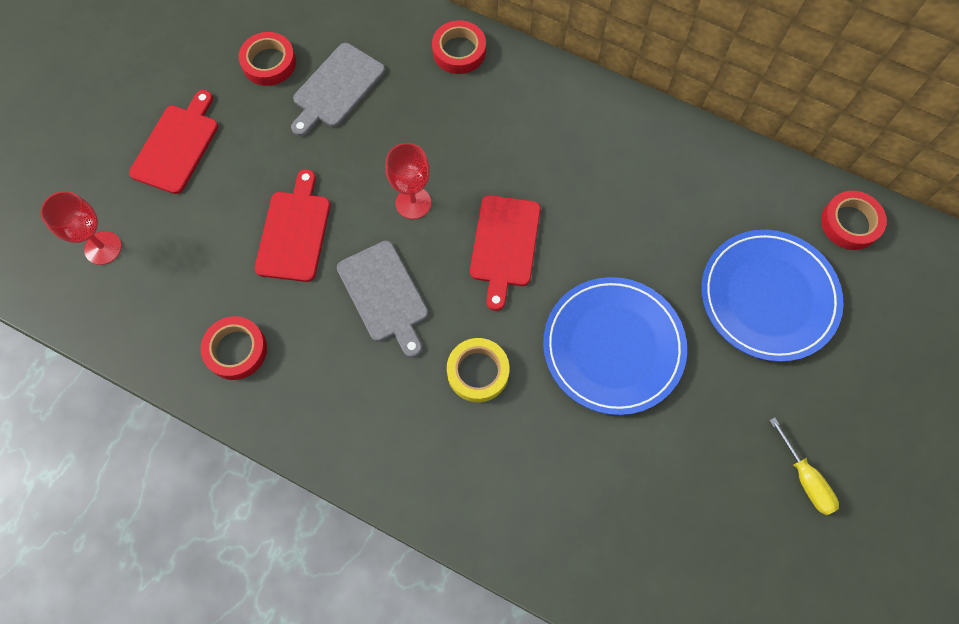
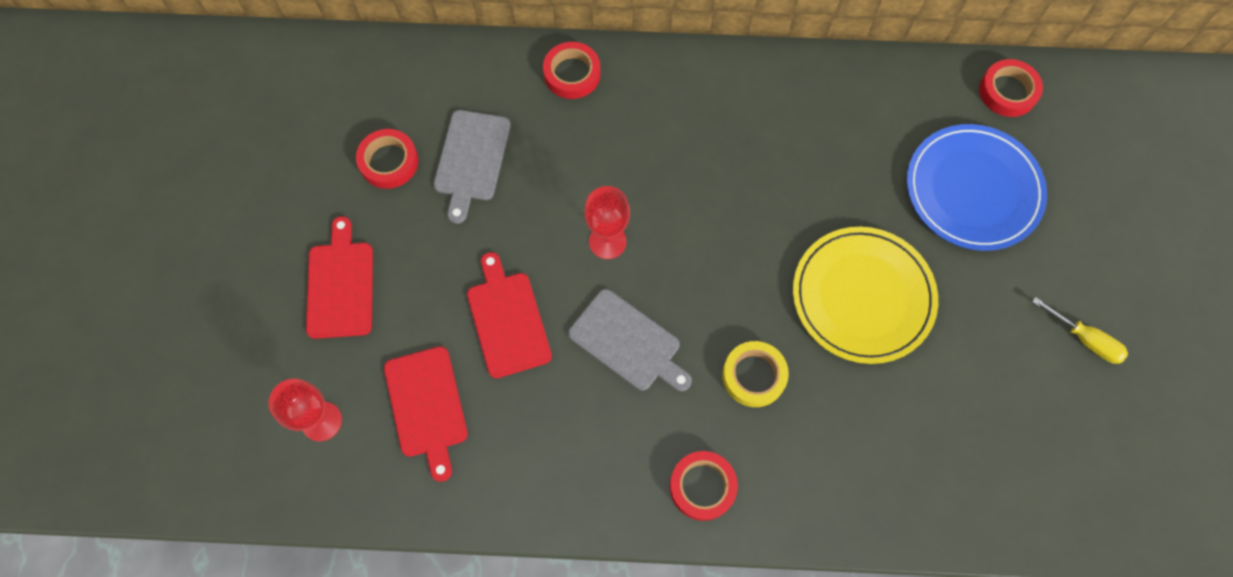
camera: 25 degrees left, 0 degrees up
(236, 350) = (513, 461): red tape -> red tape (702, 486)
(504, 245) = (715, 245): red cutting board -> red cutting board (426, 406)
(613, 347) = (862, 296): blue plate -> yellow plate

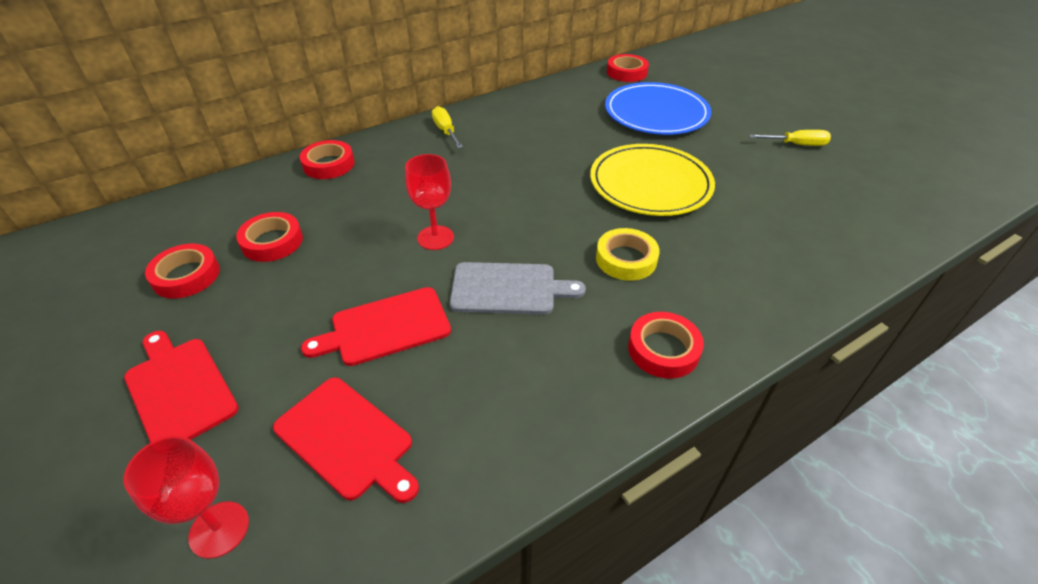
camera: 35 degrees left, 25 degrees down
(471, 160) = (272, 242): grey cutting board -> red tape
(507, 320) = (385, 327): red cutting board -> red cutting board turned 60 degrees counterclockwise
(717, 84) = (445, 131): none -> yellow screwdriver

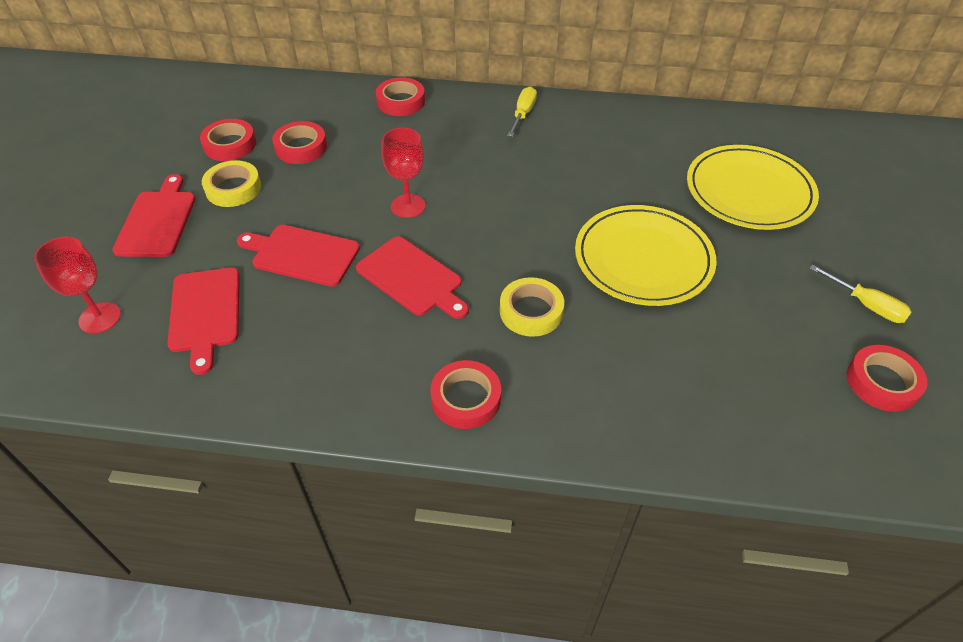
camera: 40 degrees right, 5 degrees up
(239, 311) = (233, 188): none -> yellow tape
(508, 289) = (412, 278): grey cutting board -> red cutting board
(626, 72) = (778, 131): red tape -> red tape (882, 382)
(656, 113) = (749, 191): blue plate -> yellow plate

